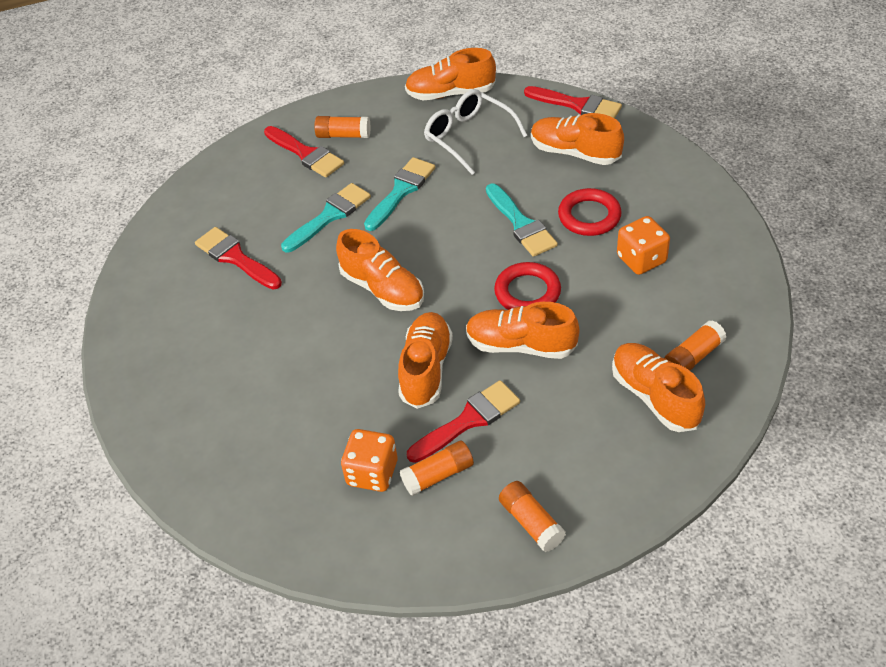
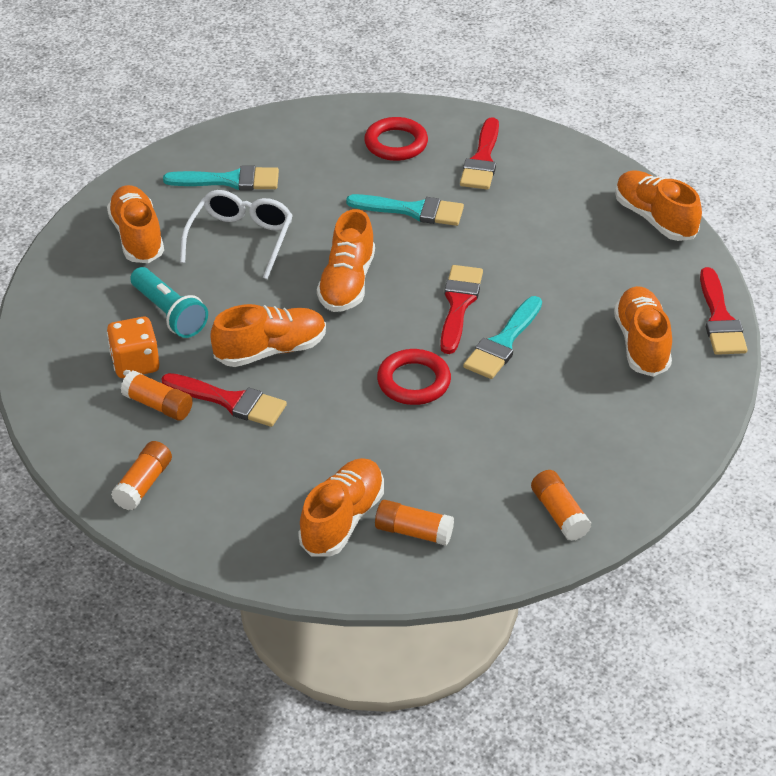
camera: 55 degrees right, 5 degrees down
(235, 258) = (316, 176): red brush -> red brush (458, 304)
(326, 423) = (169, 313): none -> turquoise flashlight
(343, 135) = (529, 172): orange glue stick -> orange glue stick (559, 514)
(401, 191) = (483, 243): turquoise brush -> turquoise brush (230, 180)
(468, 136) = (599, 257): white glasses -> white glasses (241, 239)
(520, 345) = (342, 402): orange shoe -> orange shoe (137, 237)
(589, 216) = (554, 388): red ring -> red ring (396, 143)
(641, 259) = (521, 449): orange dice -> none

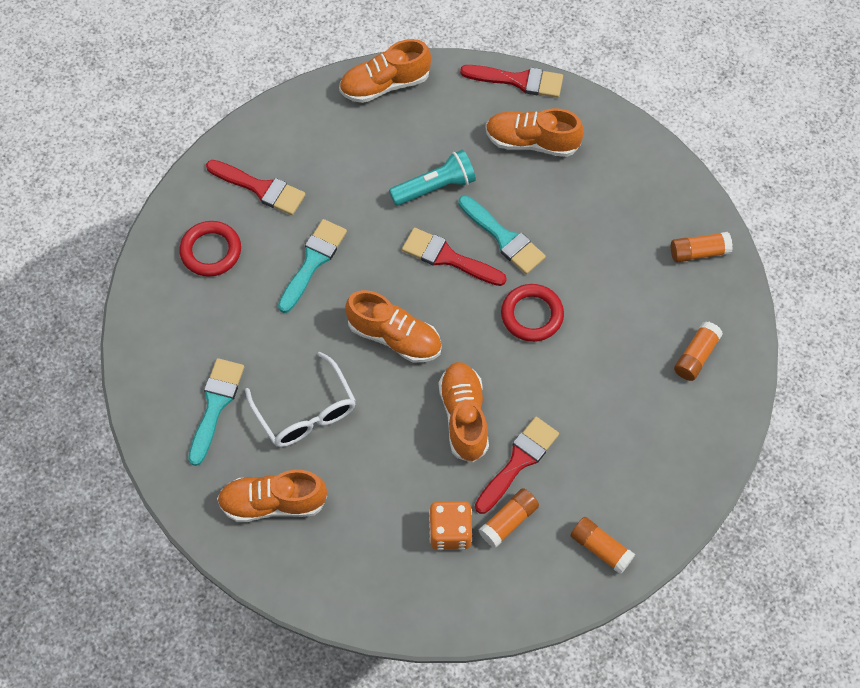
camera: 75 degrees left, 20 degrees up
(169, 313) = (391, 492): turquoise flashlight -> turquoise flashlight (435, 187)
(241, 239) = (306, 412): white glasses -> white glasses turned 150 degrees counterclockwise
(342, 519) = (672, 403): orange shoe -> none

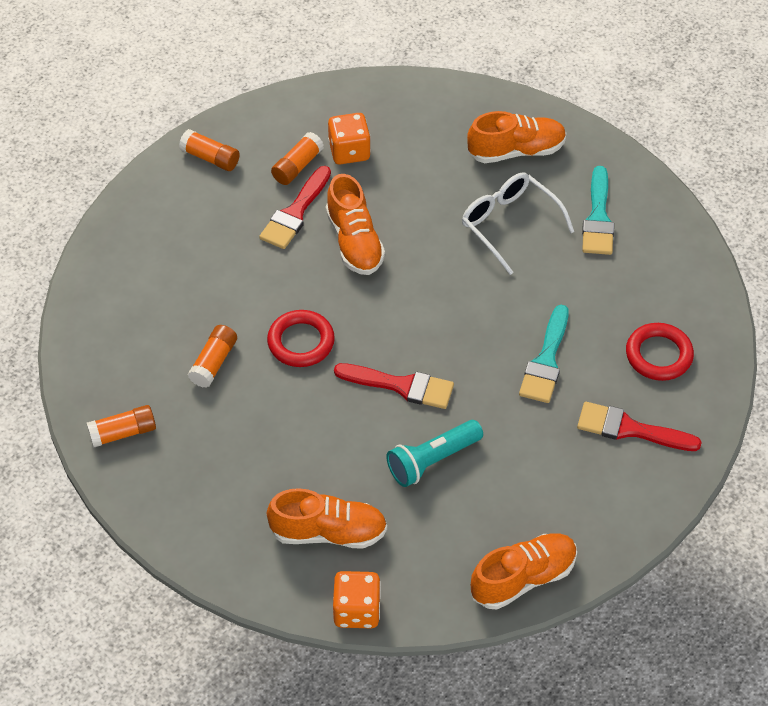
camera: 170 degrees right, 10 degrees down
(395, 337) = (439, 301): orange shoe -> none
(504, 238) = (343, 416): turquoise brush -> none
(518, 80) = (357, 610): red brush -> orange dice
(696, 356) = (125, 328): orange glue stick -> orange glue stick (214, 362)

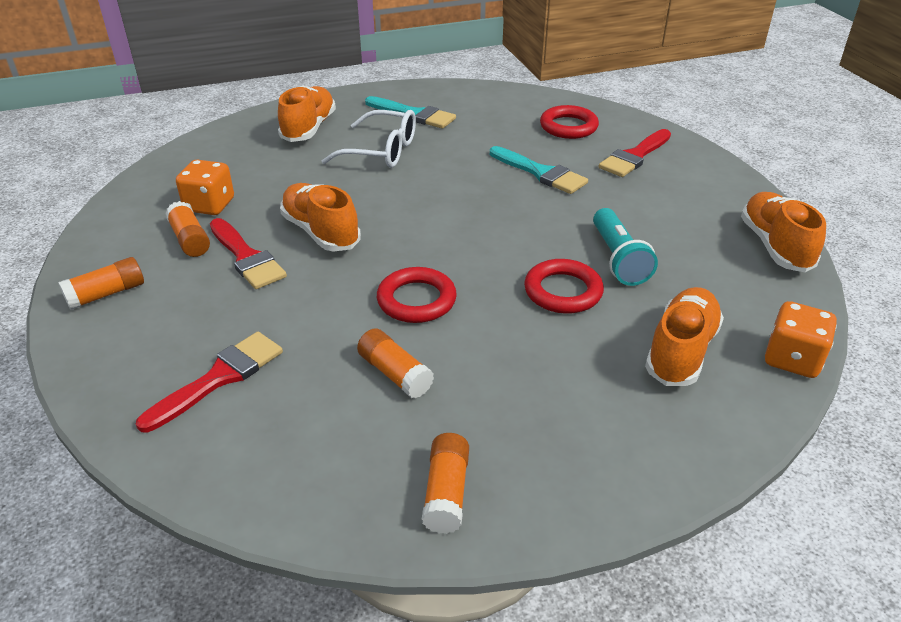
camera: 65 degrees left, 15 degrees down
(354, 241) = (321, 232): orange shoe -> orange shoe turned 135 degrees counterclockwise
(364, 433) = (563, 291): none -> red ring
(401, 386) = (518, 253): red brush -> red brush (219, 378)
(509, 224) = (382, 151): white glasses -> white glasses turned 150 degrees counterclockwise

